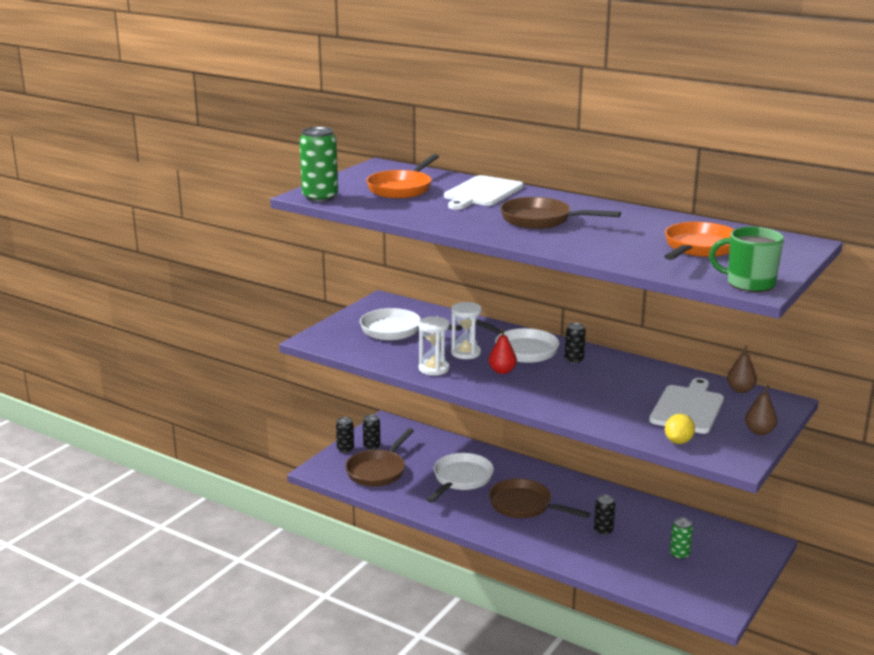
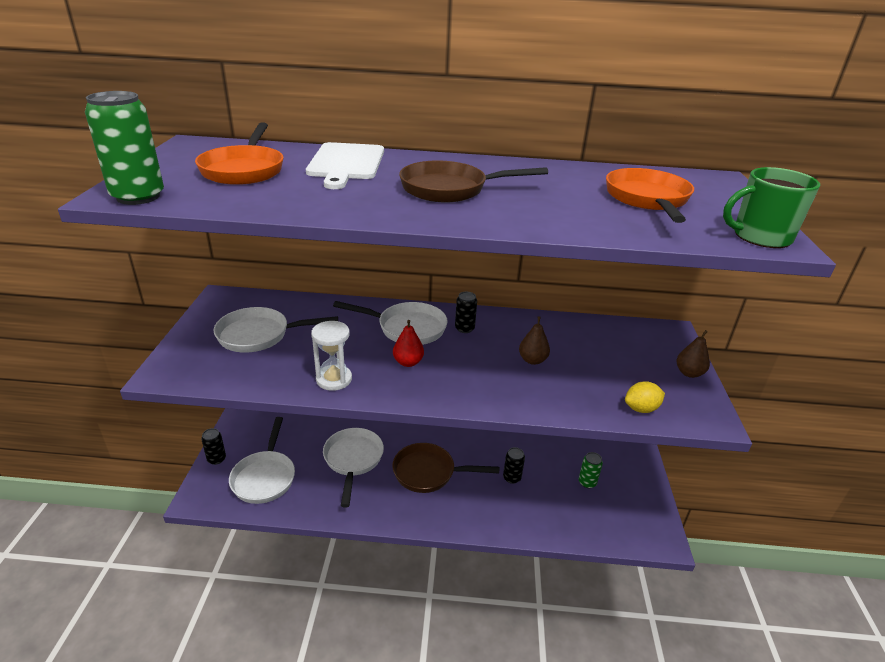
camera: 30 degrees left, 10 degrees up
(372, 446) = (243, 446): black can -> none
(378, 471) = (265, 477): brown pan -> white pan
(466, 353) = (354, 347): white hourglass -> none
(678, 441) = (641, 409): yellow lemon -> yellow lemon turned 75 degrees clockwise
(687, 408) = (609, 361): white cutting board -> none
(740, 390) = (628, 327): brown pear -> brown pear (532, 360)

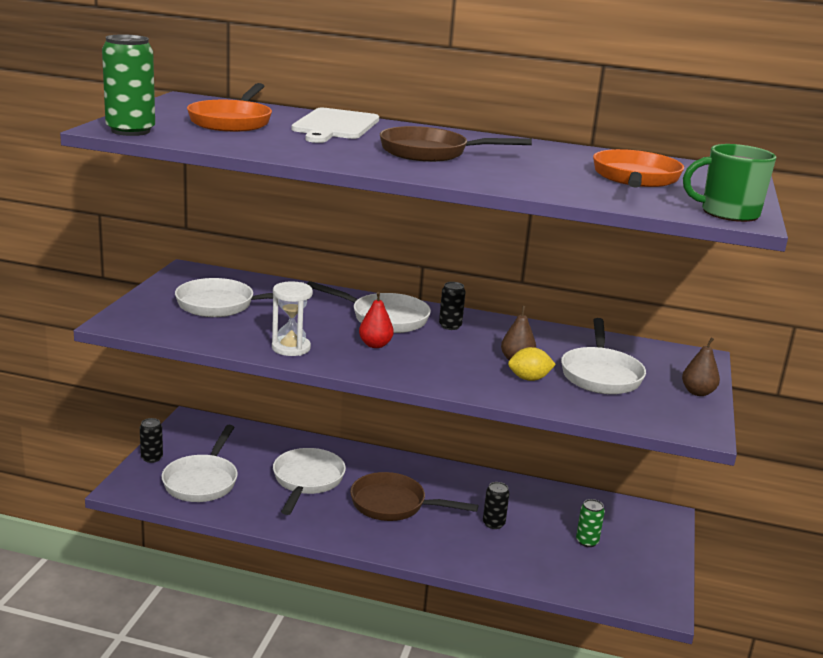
camera: 10 degrees right, 10 degrees down
(606, 365) = (600, 374): none -> white pan
(641, 409) = (622, 412): yellow lemon -> yellow lemon (529, 379)

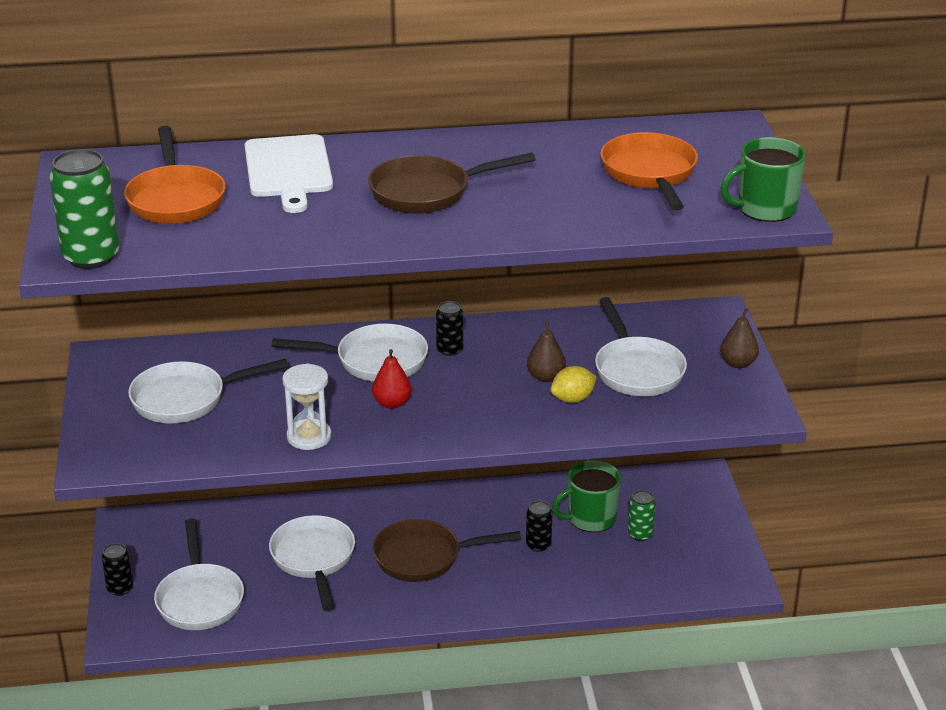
camera: 20 degrees left, 10 degrees up
(550, 518) = (590, 518): none -> green mug

